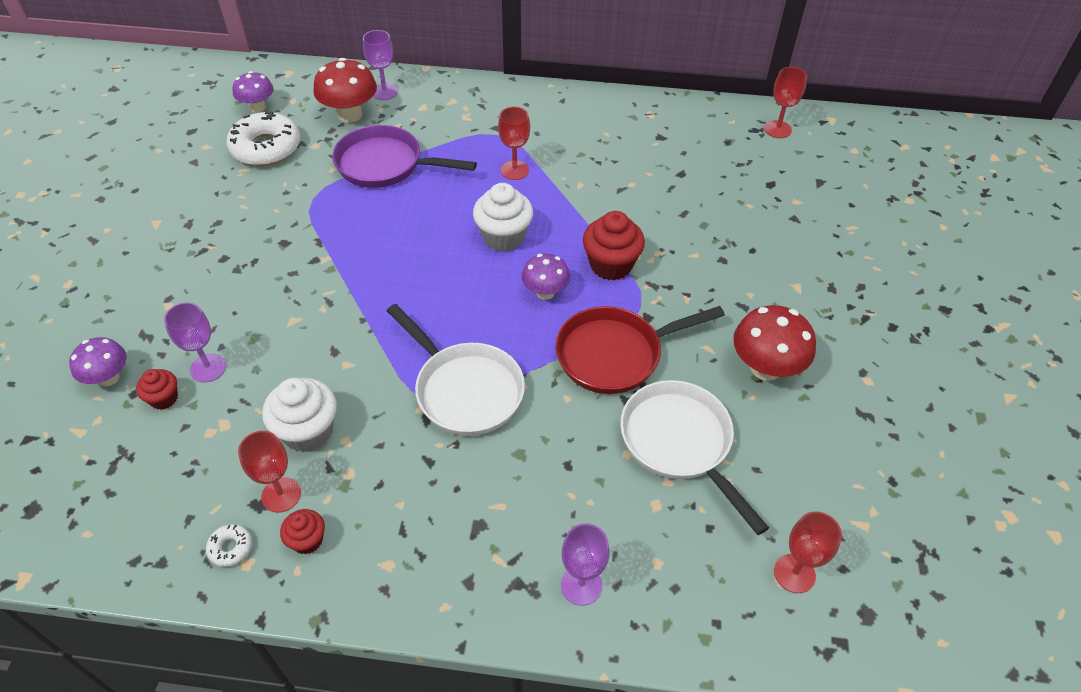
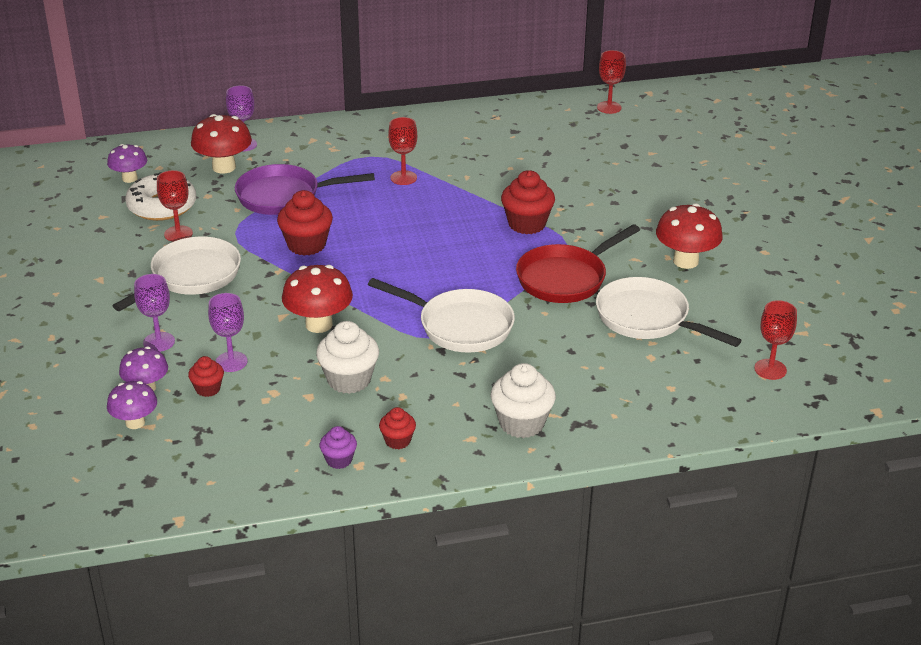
camera: 20 degrees left, 15 degrees down
(231, 548) = (339, 460): white donut -> purple cupcake
(239, 243) = (191, 277): none -> white pan
(281, 495) = (356, 421): red goblet -> red goblet (178, 234)
(322, 343) = (319, 324): none -> red mushroom
(371, 232) = (306, 245): none -> red cupcake
(503, 237) = (425, 224): white cupcake -> white cupcake (521, 423)
(545, 292) = (484, 252): purple mushroom -> purple mushroom (135, 422)
(581, 585) = (624, 413): purple goblet -> purple goblet (159, 342)

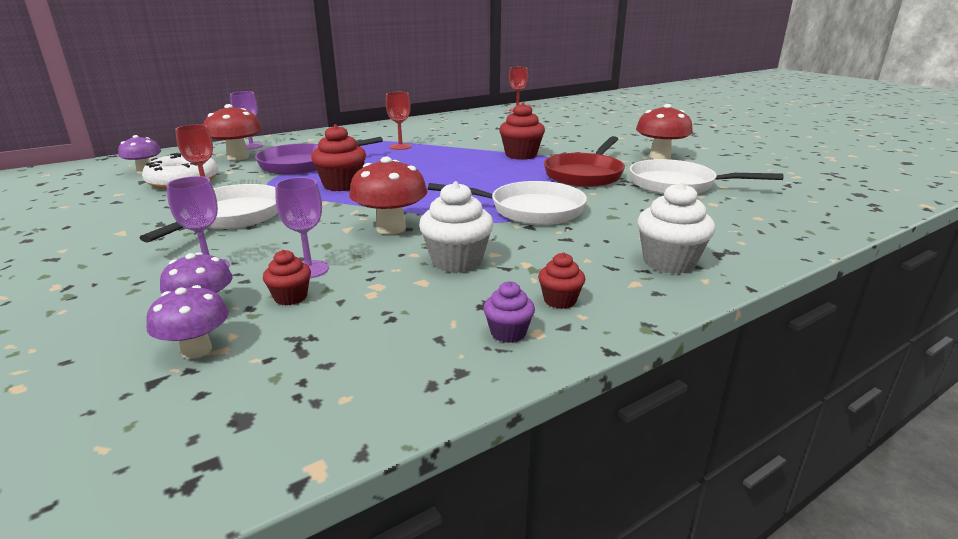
camera: 20 degrees left, 10 degrees down
(770, 369) = (811, 196): red goblet -> none

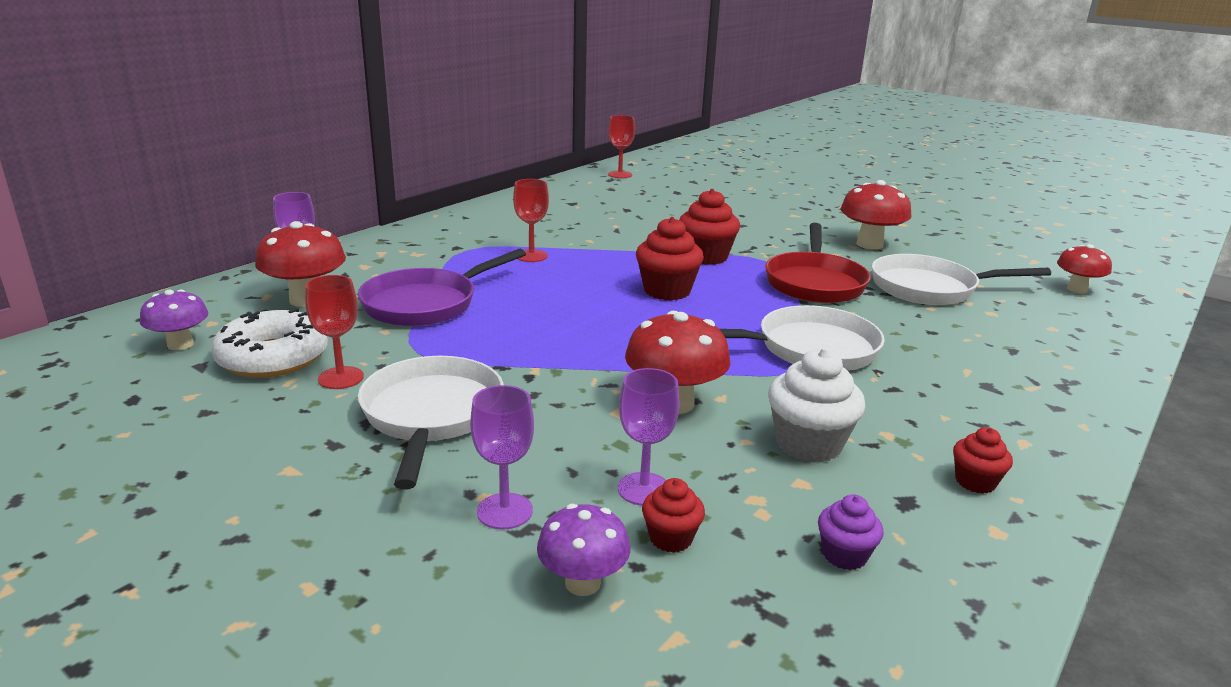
camera: 20 degrees left, 0 degrees up
(196, 350) = (646, 646): purple mushroom -> none
(342, 185) = (526, 336): red cupcake -> red cupcake (667, 291)
(508, 333) = (969, 538): purple cupcake -> purple cupcake (844, 555)
(669, 262) = (1028, 407): white cupcake -> none
(815, 196) = (1077, 289): none -> red mushroom

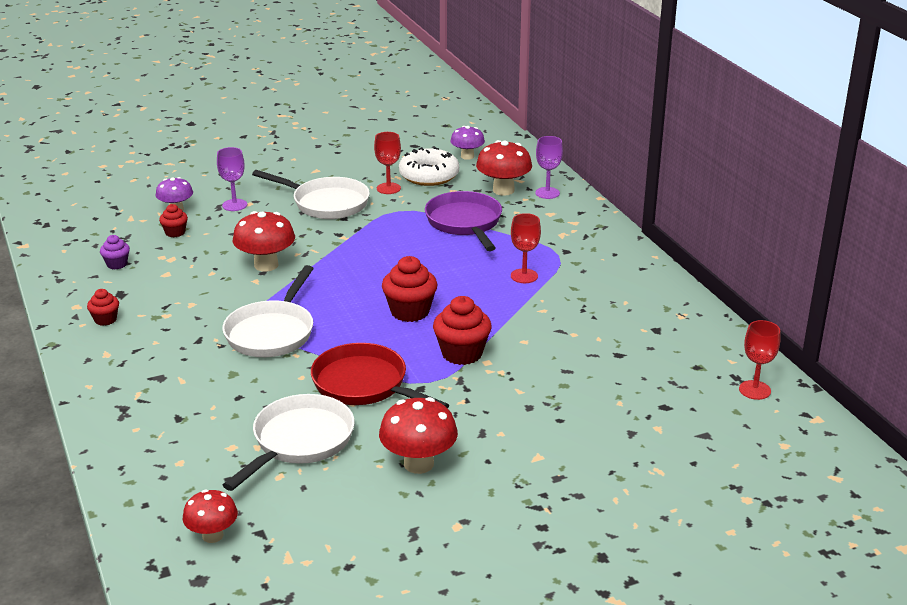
camera: 120 degrees right, 5 degrees up
(644, 489) = (210, 236): purple goblet -> none
(808, 444) = (188, 288): white cupcake -> none

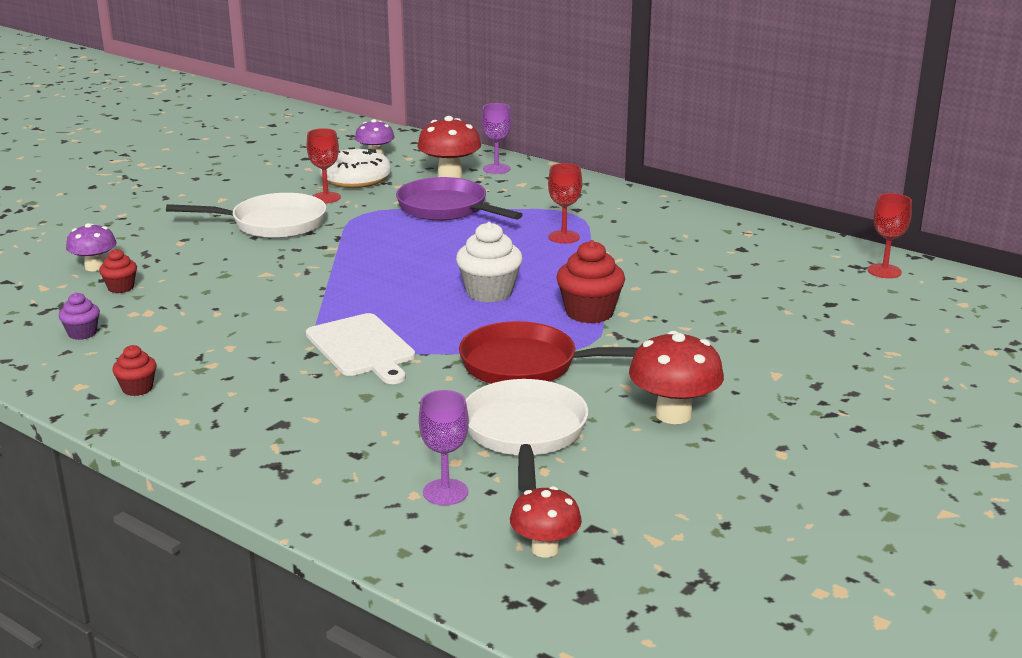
camera: 30 degrees left, 5 degrees down
(234, 205) = (164, 248): purple goblet -> purple goblet (445, 492)
(266, 265) = (274, 291): red mushroom -> none
(272, 332) = (362, 348): white pan -> white cutting board
(410, 311) = (489, 292): red cupcake -> white cupcake

